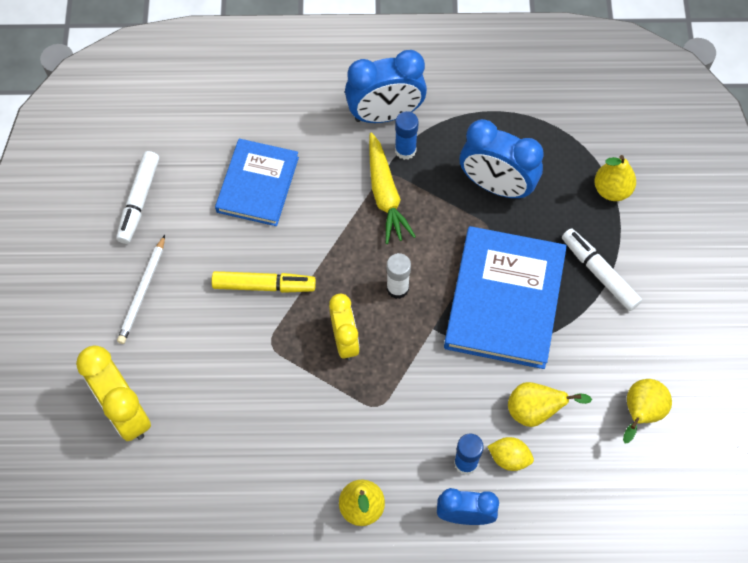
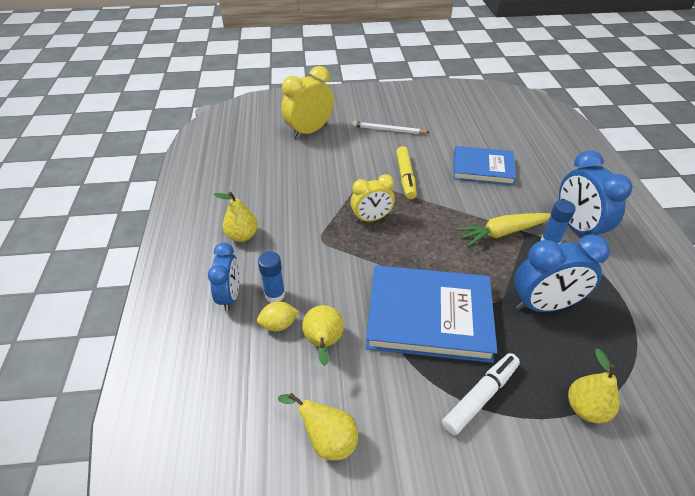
camera: 85 degrees right, 20 degrees down
(139, 201) = (450, 123): white marker -> none
(397, 288) = (421, 244): white glue stick -> none
(496, 186) = (544, 305): blue clock -> blue clock turned 120 degrees counterclockwise
(509, 458) = (278, 325): yellow lemon -> yellow lemon turned 60 degrees clockwise

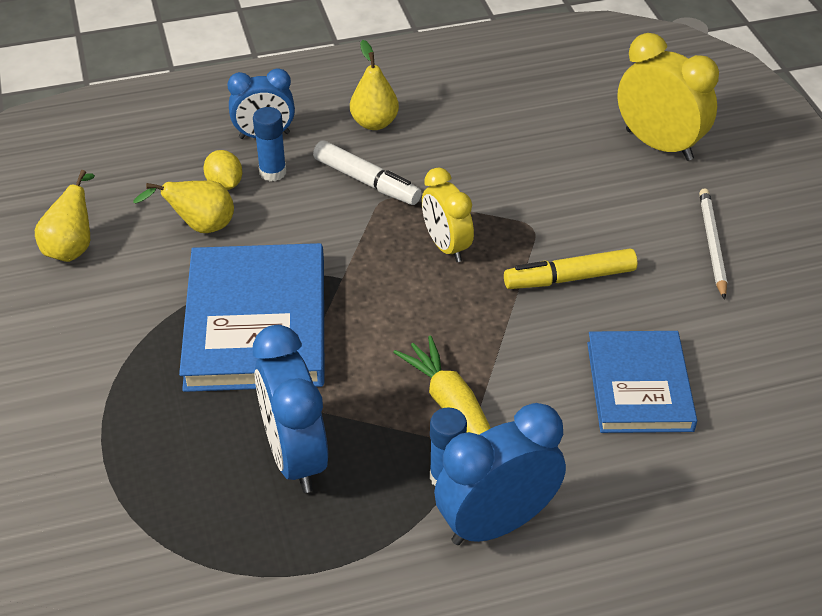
camera: 80 degrees right, 0 degrees up
(480, 396) = (130, 378): white marker -> white marker (366, 181)
(586, 408) = (116, 489): yellow pear -> none

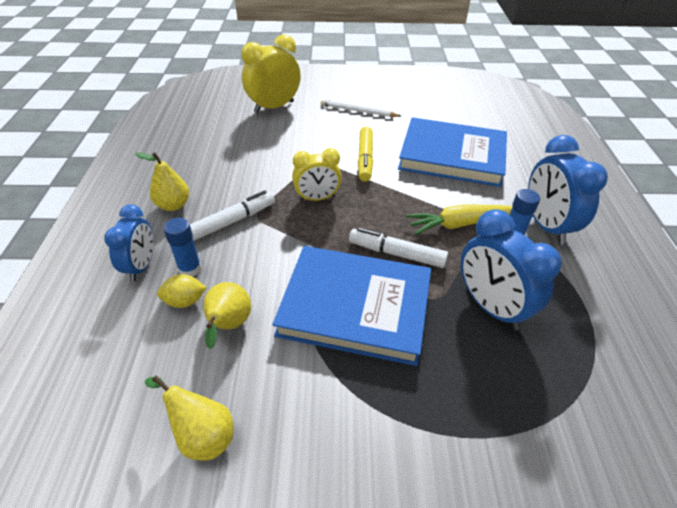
camera: 75 degrees left, 0 degrees up
(295, 457) = (491, 307): blue clock -> blue clock turned 60 degrees clockwise
(363, 347) = (396, 253): none -> white marker
(639, 386) = (452, 156): blue book -> blue book, size x1.53

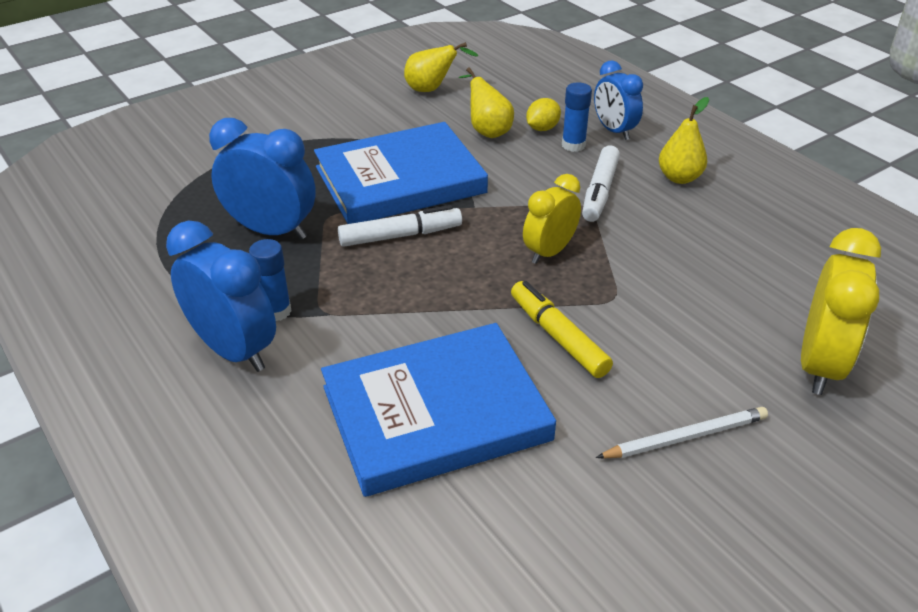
camera: 145 degrees right, 5 degrees down
(460, 224) = (351, 300): yellow carrot -> none

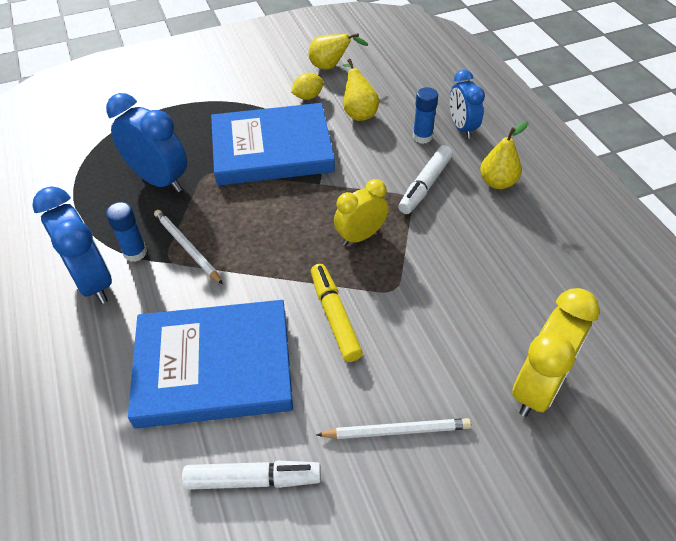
camera: 15 degrees right, 10 degrees up
(341, 295) = (187, 247): none -> white pencil
(400, 236) = (252, 201): white marker -> white marker (253, 480)
(542, 128) = (403, 117): yellow lemon -> yellow lemon (308, 97)

